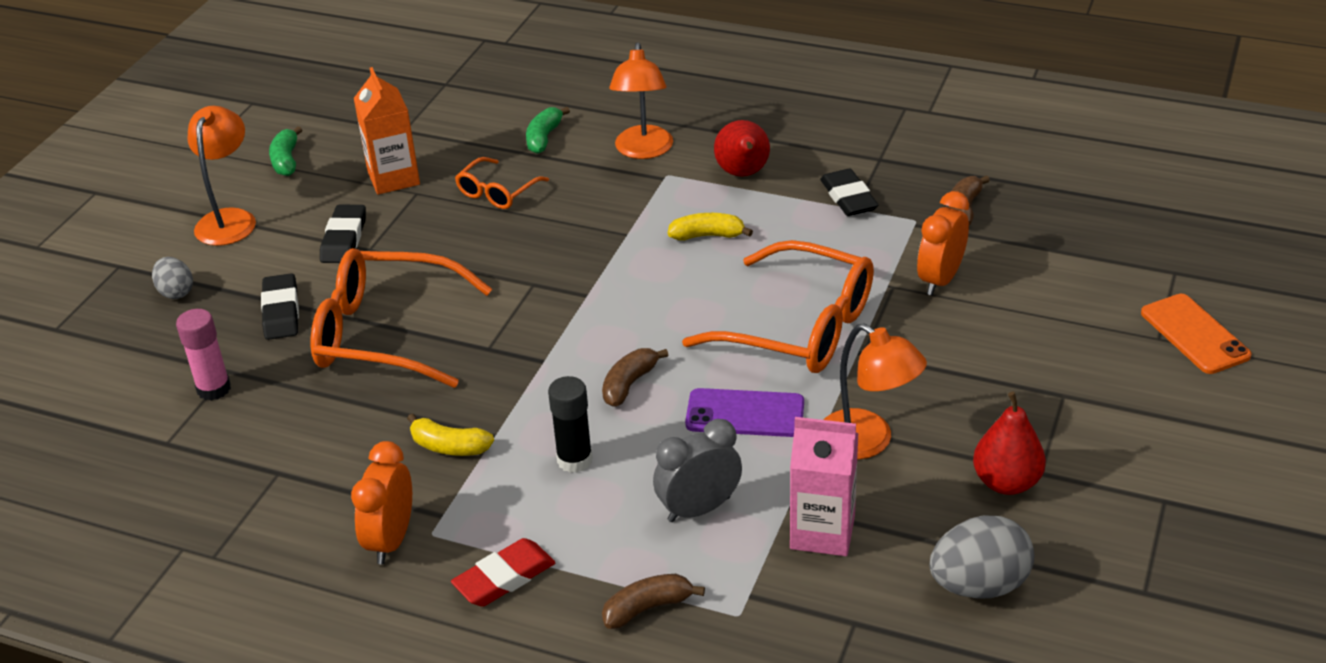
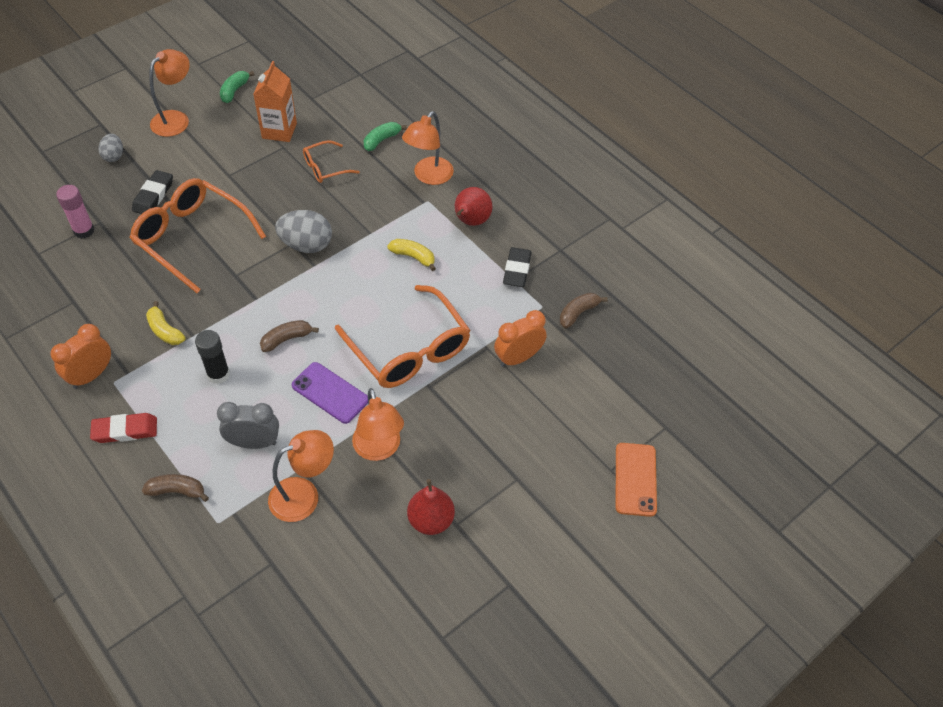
camera: 25 degrees right, 15 degrees up
(344, 239) = (221, 161): black eraser -> none
(822, 532) = (304, 495): pink carton -> orange lamp
(979, 585) = (356, 579): grey egg -> grey egg (306, 245)

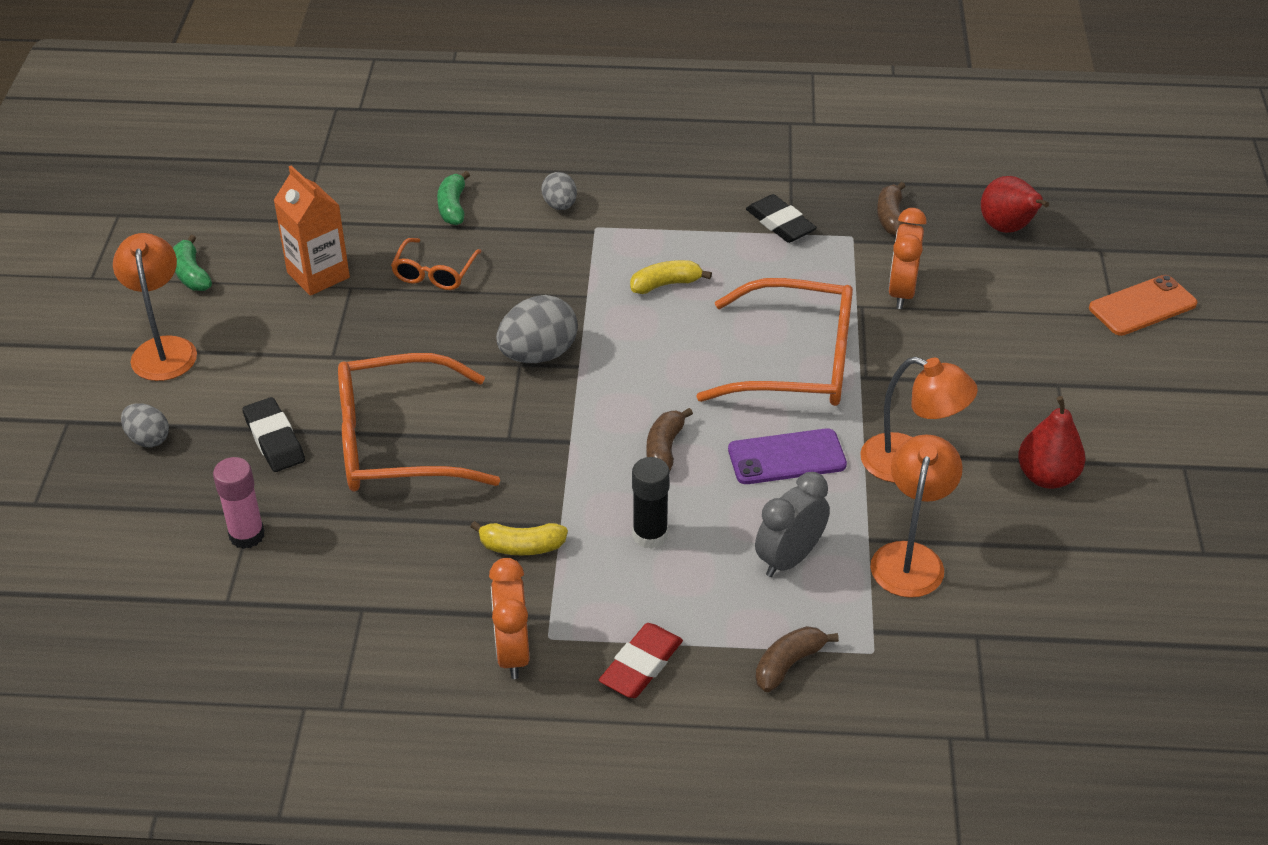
camera: 45 degrees left, 10 degrees down
(428, 176) = (560, 205): orange lamp -> grey egg
(471, 221) = (669, 214): red pear -> red pear (1007, 229)
(635, 479) = (1142, 306): orange phone -> orange phone turned 75 degrees counterclockwise

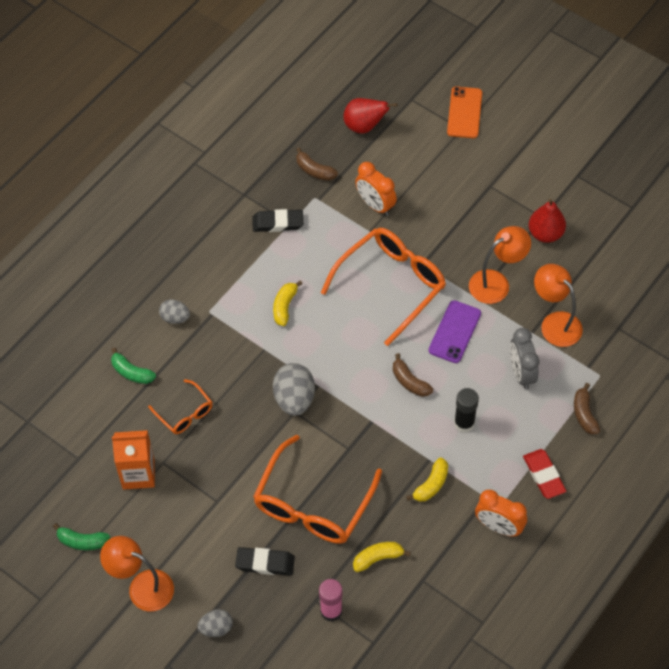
camera: 55 degrees left, 15 degrees up
(362, 545) = (378, 558): none -> yellow banana

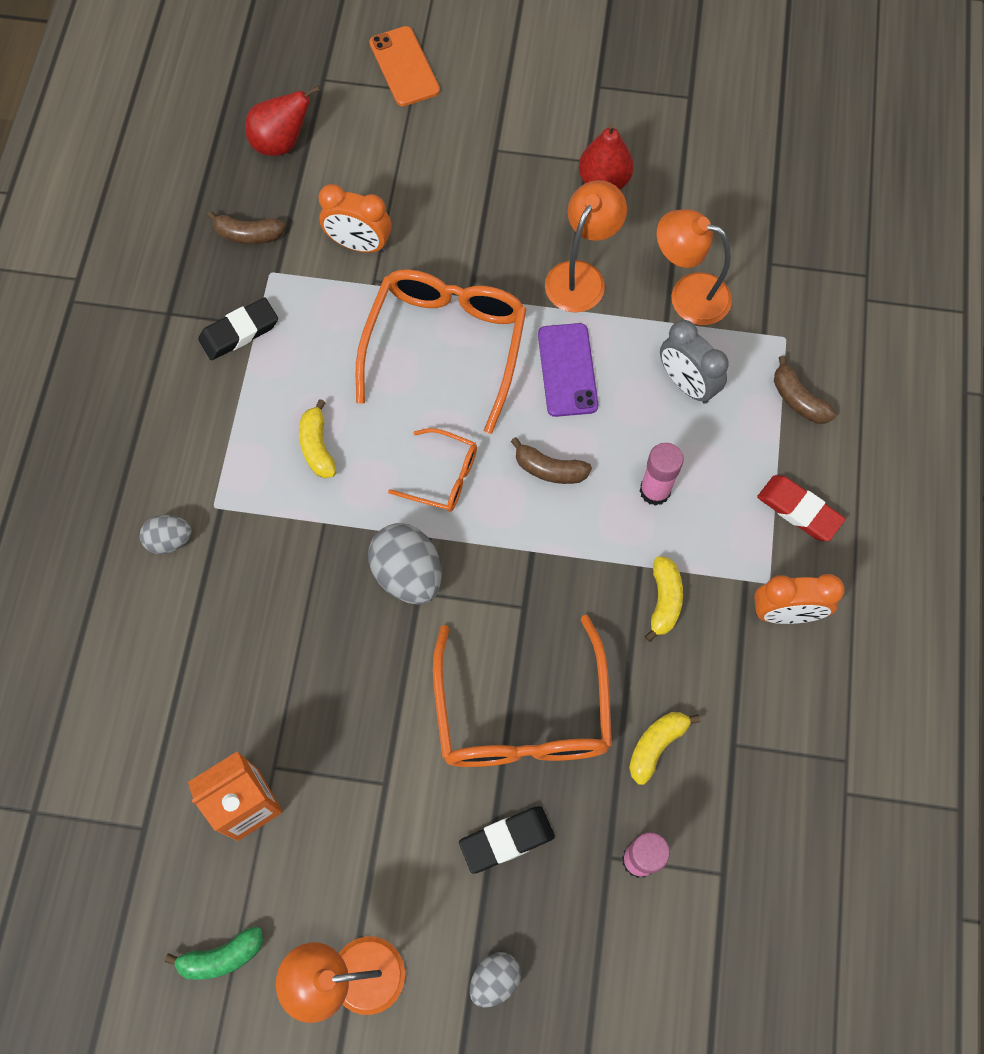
camera: 30 degrees left, 10 degrees up
(131, 372) = (151, 654): green banana -> none
(185, 413) = (264, 675): orange glasses -> orange glasses (443, 476)
(464, 423) = (655, 491): black glue stick -> pink glue stick

